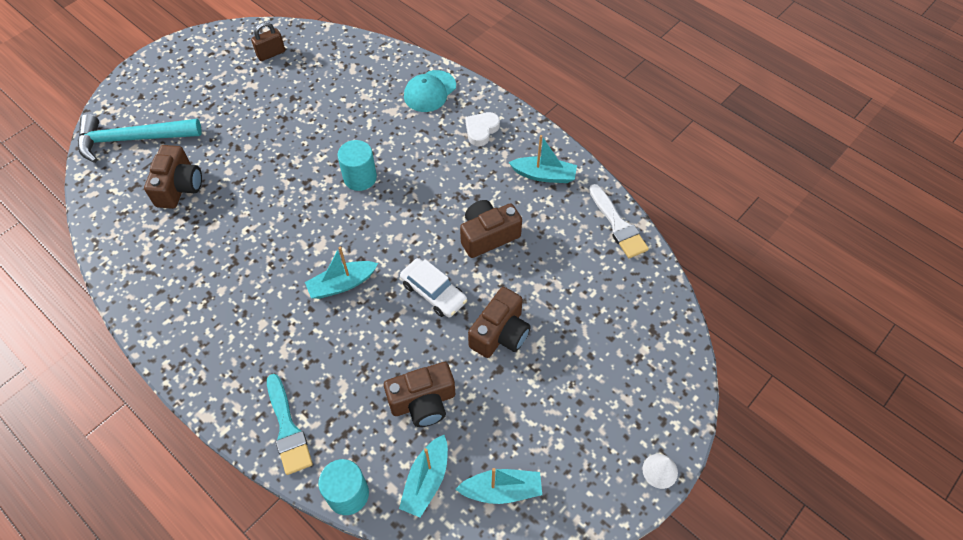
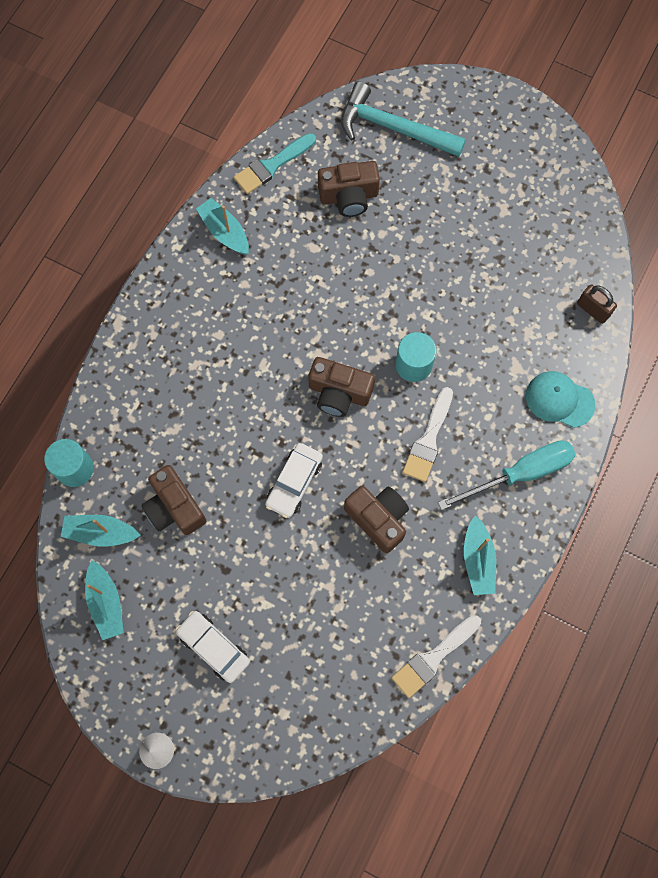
camera: 75 degrees right, 15 degrees up
(132, 139) = (393, 128): turquoise hammer -> turquoise hammer turned 45 degrees counterclockwise
(271, 54) = (556, 211): brown padlock -> brown padlock (592, 310)
(287, 428) = (122, 396): turquoise brush -> turquoise brush (272, 165)
(342, 284) = (280, 391): turquoise boat -> turquoise boat (224, 232)
(430, 183) = (428, 439): none -> white brush
(481, 130) = (520, 474): white heart -> turquoise screwdriver
(500, 333) = (265, 561): brown camera -> brown camera (339, 393)
(570, 396) = (214, 647): none -> white car

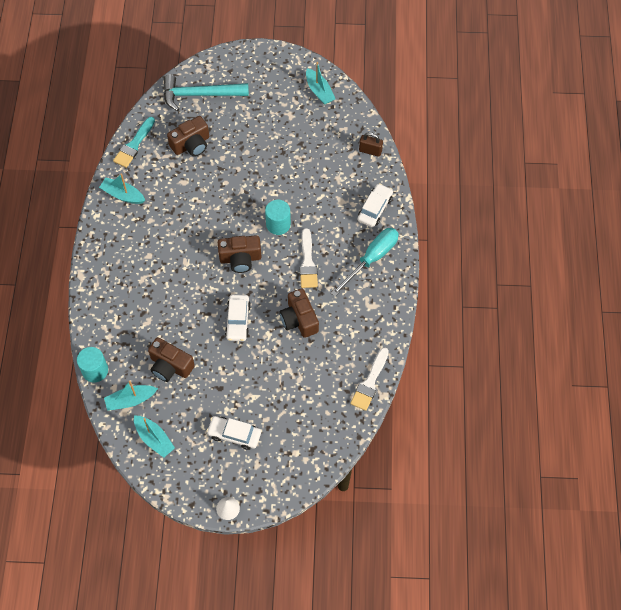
camera: 25 degrees left, 10 degrees down
(378, 519) = (299, 319): brown camera -> brown camera turned 135 degrees counterclockwise
(478, 560) = (370, 317): turquoise boat -> turquoise boat (319, 91)
(559, 400) = (375, 209): turquoise cap -> white car

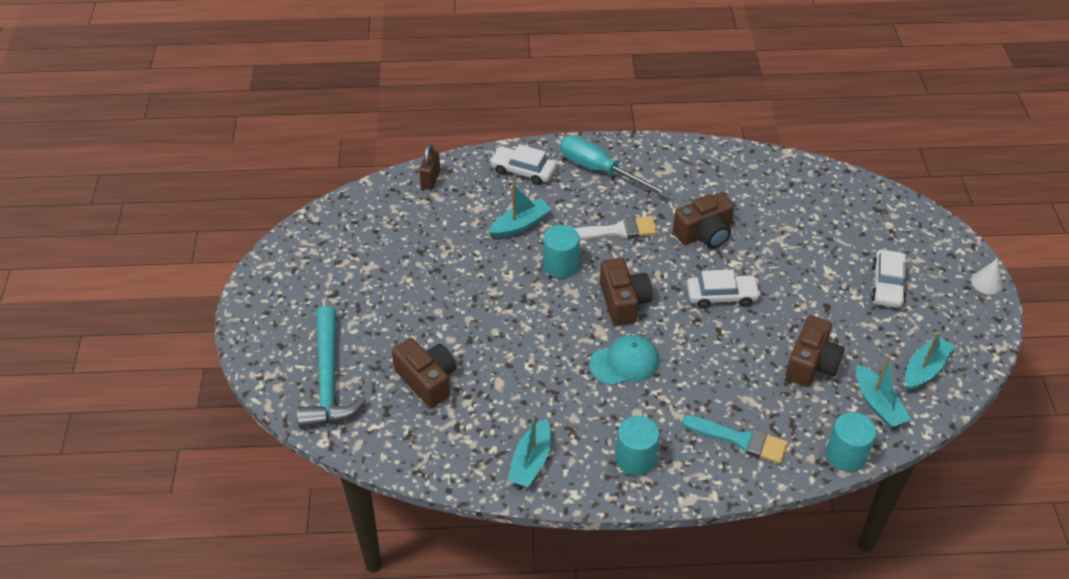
camera: 95 degrees left, 15 degrees down
(114, 250) = (635, 458): none -> turquoise cylinder
(134, 145) = (431, 459): turquoise brush -> turquoise brush (740, 440)
(189, 253) = (624, 362): none -> turquoise cap
(319, 91) = (326, 237): turquoise boat -> turquoise boat (520, 225)
(370, 382) = (773, 164): white brush -> none

